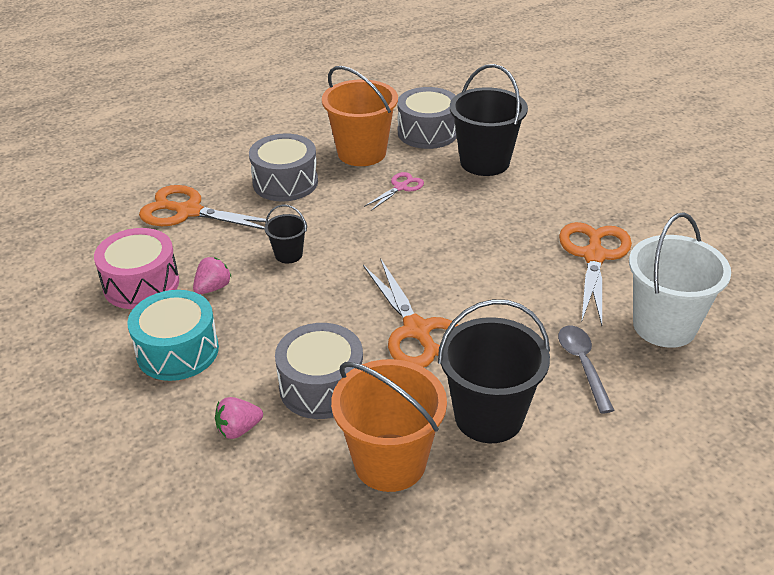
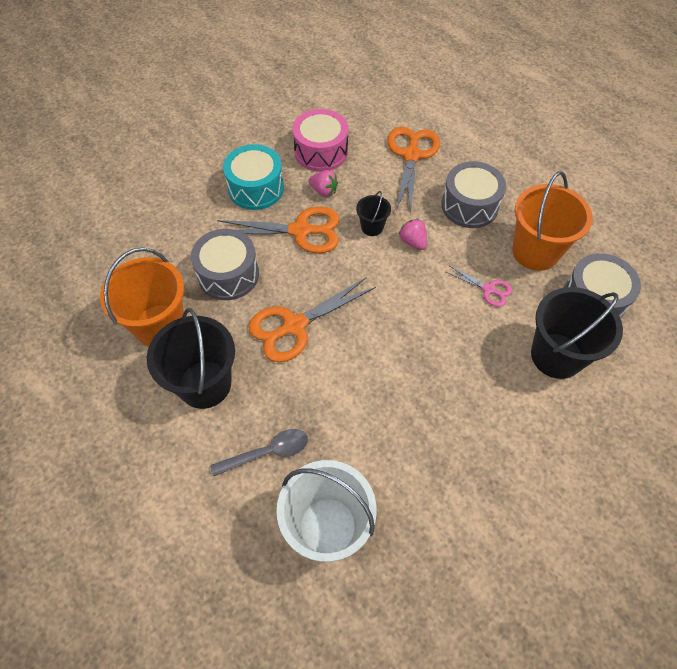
camera: 80 degrees right, 20 degrees up
(238, 429) = (187, 237): pink strawberry -> pink strawberry (413, 242)
(594, 256) = (421, 463): orange scissors -> orange scissors (300, 231)

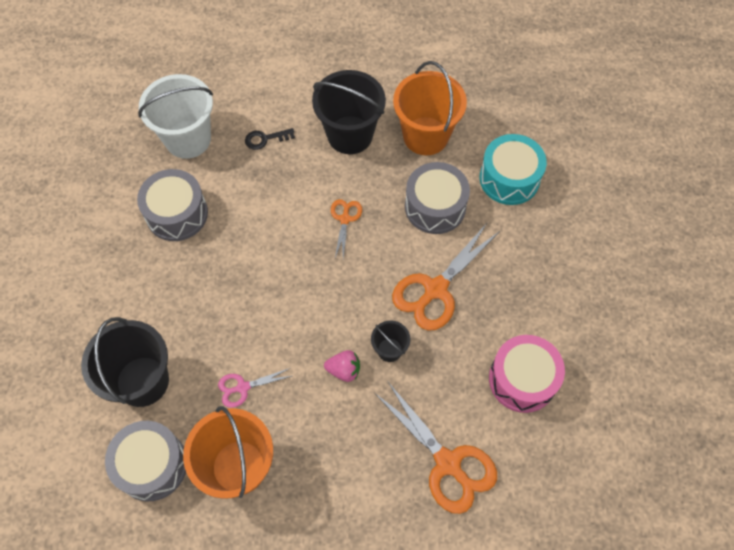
camera: 130 degrees right, 5 degrees up
(256, 188) = (517, 288): turquoise drum -> turquoise drum (509, 178)
(267, 452) = (265, 139): grey spoon -> black key
(294, 326) = (345, 219): orange scissors -> orange scissors, size x0.52
(324, 191) = (467, 342): pink strawberry -> none
(469, 206) = (338, 459): grey drum -> grey drum (177, 214)

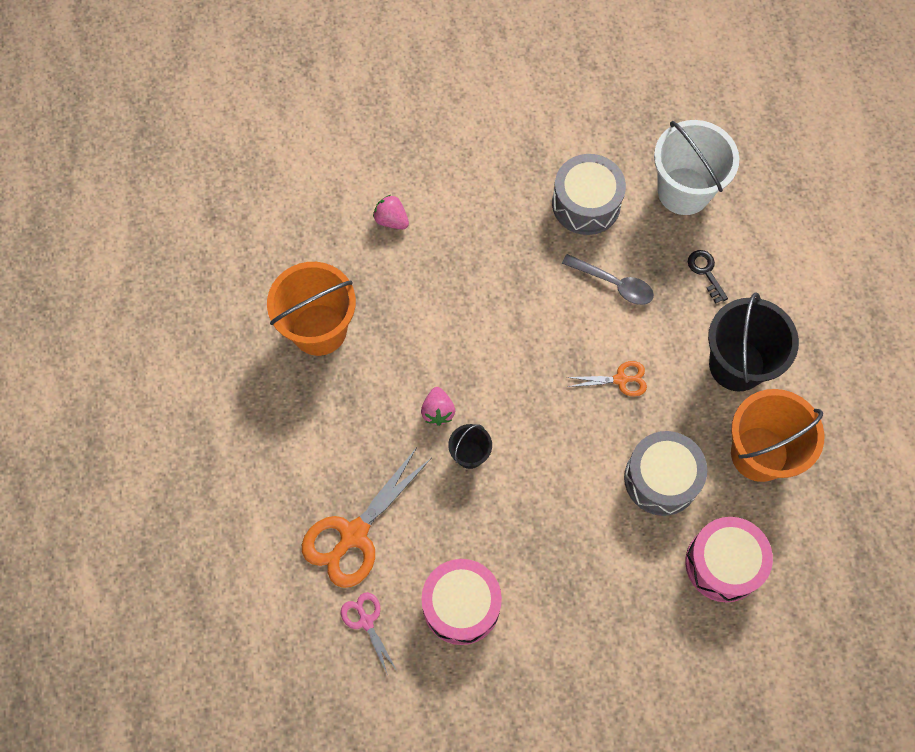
camera: 80 degrees right, 5 degrees up
(142, 381) = (391, 220): black bucket -> pink strawberry
(152, 465) = (309, 250): grey drum -> none
(243, 387) = (401, 315): pink scissors -> pink scissors (366, 621)
(258, 207) = (614, 283): none -> grey spoon
(435, 289) = (552, 494): orange scissors -> none
(509, 178) = (723, 564): turquoise drum -> pink drum

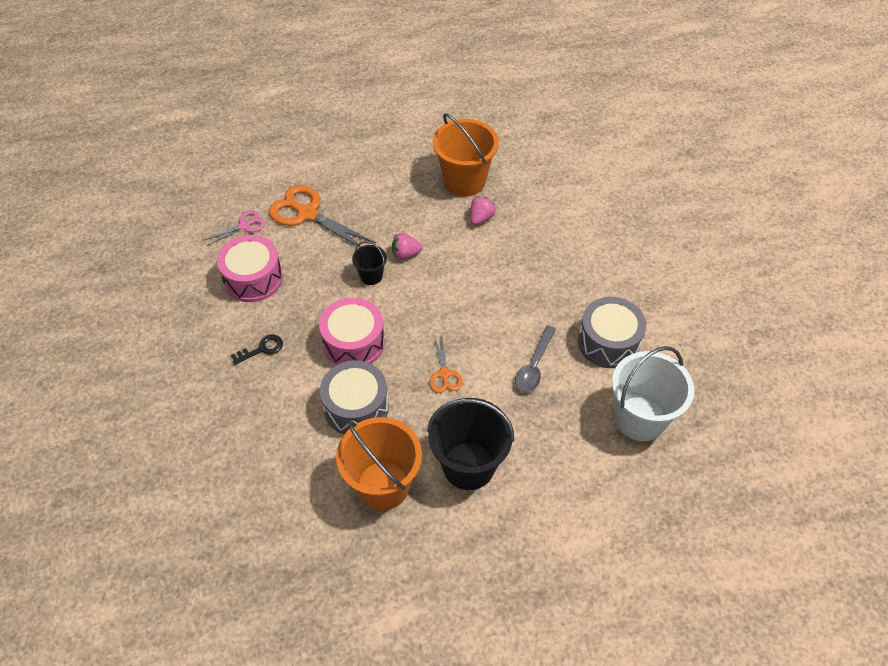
camera: 85 degrees right, 15 degrees down
(391, 220) = (563, 214): pink strawberry -> pink strawberry (481, 218)
(706, 272) = (558, 438): black key -> black key (262, 349)
(723, 564) = (281, 456): pink drum -> pink drum (354, 343)

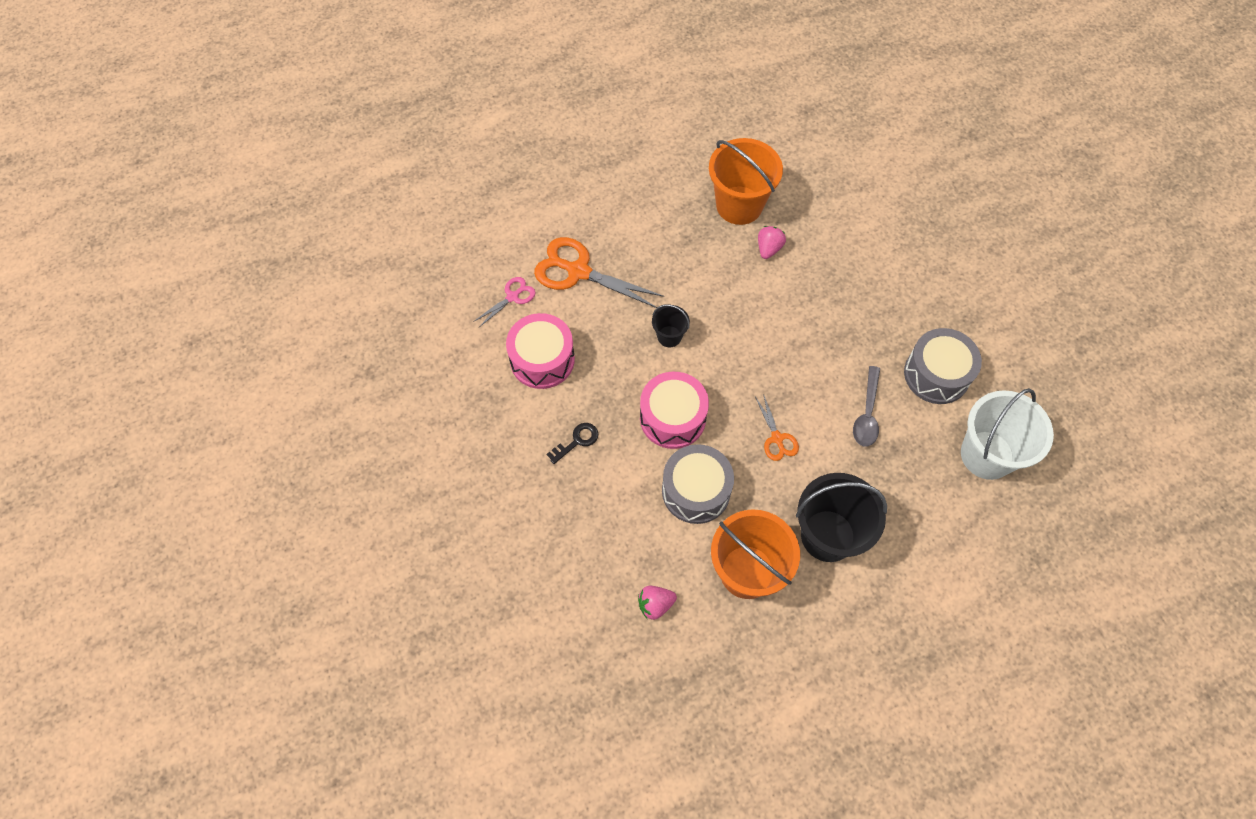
camera: 10 degrees left, 10 degrees up
(405, 254) = (699, 304): pink strawberry -> pink strawberry (655, 605)

